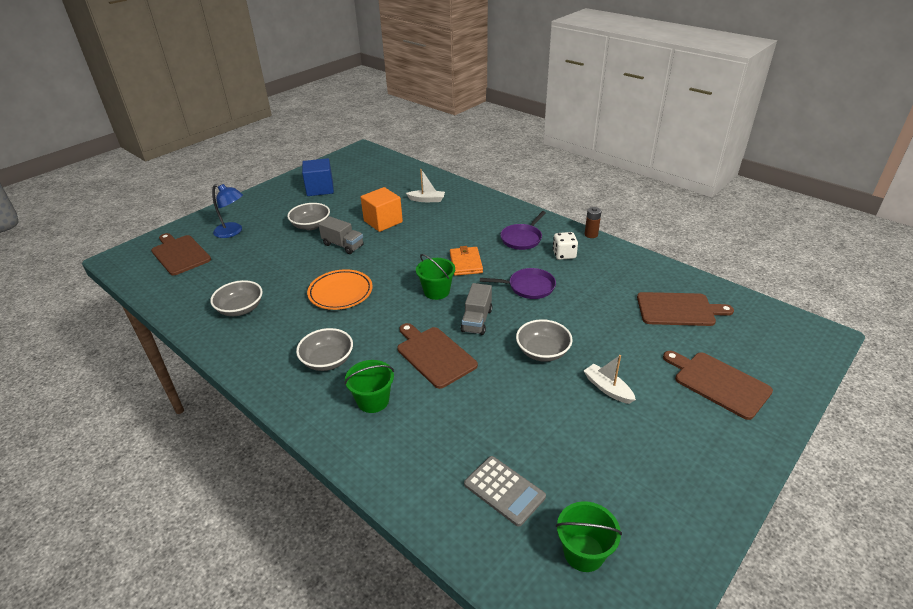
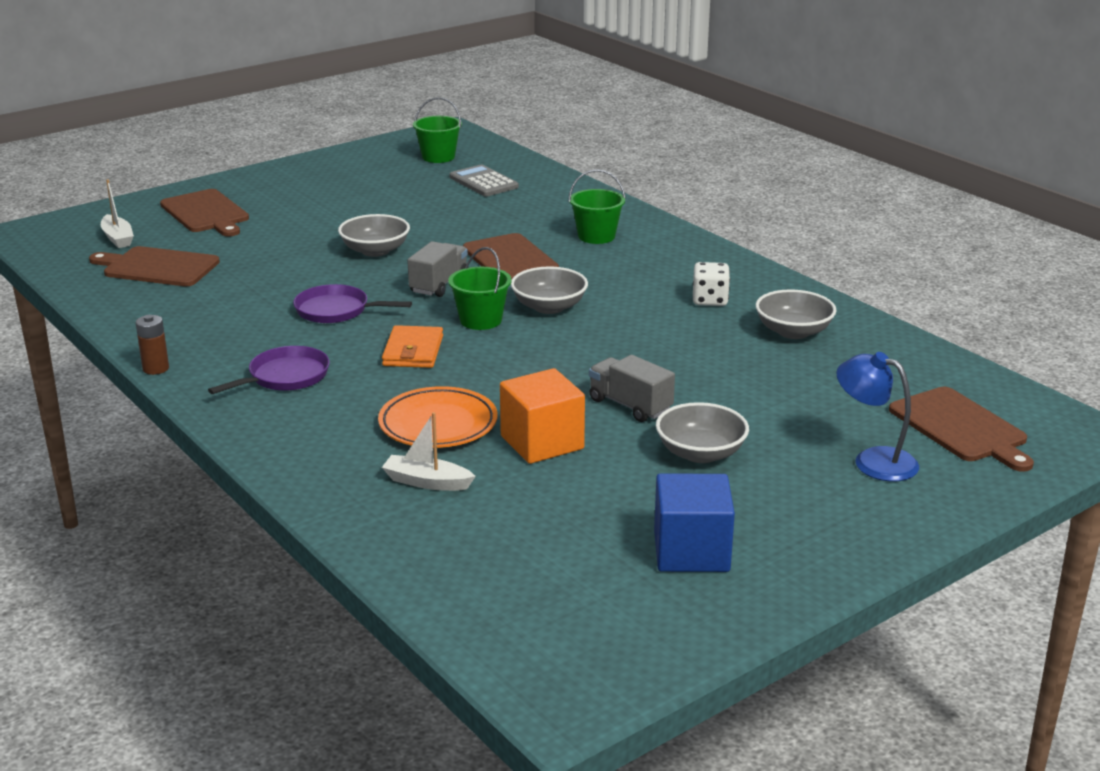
camera: 170 degrees left, 10 degrees down
(327, 360) = (651, 269): grey bowl -> grey bowl (549, 307)
(340, 293) = (634, 334): orange plate -> orange plate (438, 424)
(564, 254) = (238, 344): white dice -> white dice (710, 300)
(607, 388) = (329, 220): white boat -> white boat (118, 238)

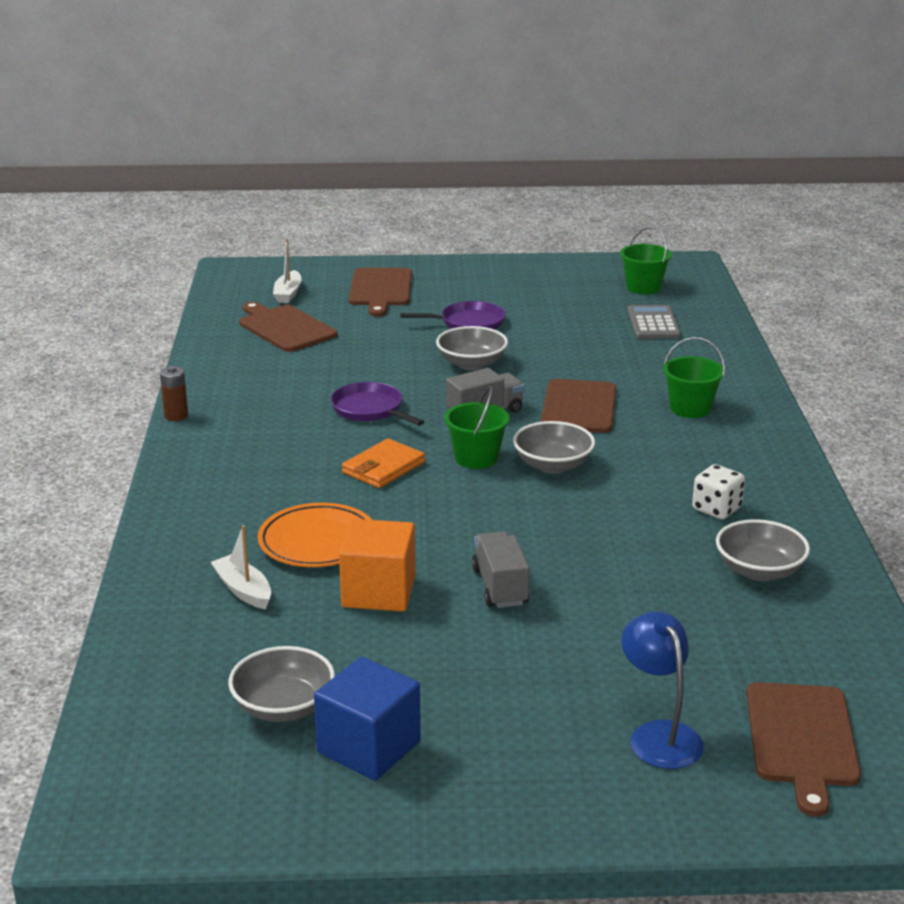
camera: 35 degrees right, 0 degrees up
(285, 377) = (257, 456): purple pan -> purple pan (468, 323)
(700, 453) = (502, 658): grey bowl -> grey bowl (283, 707)

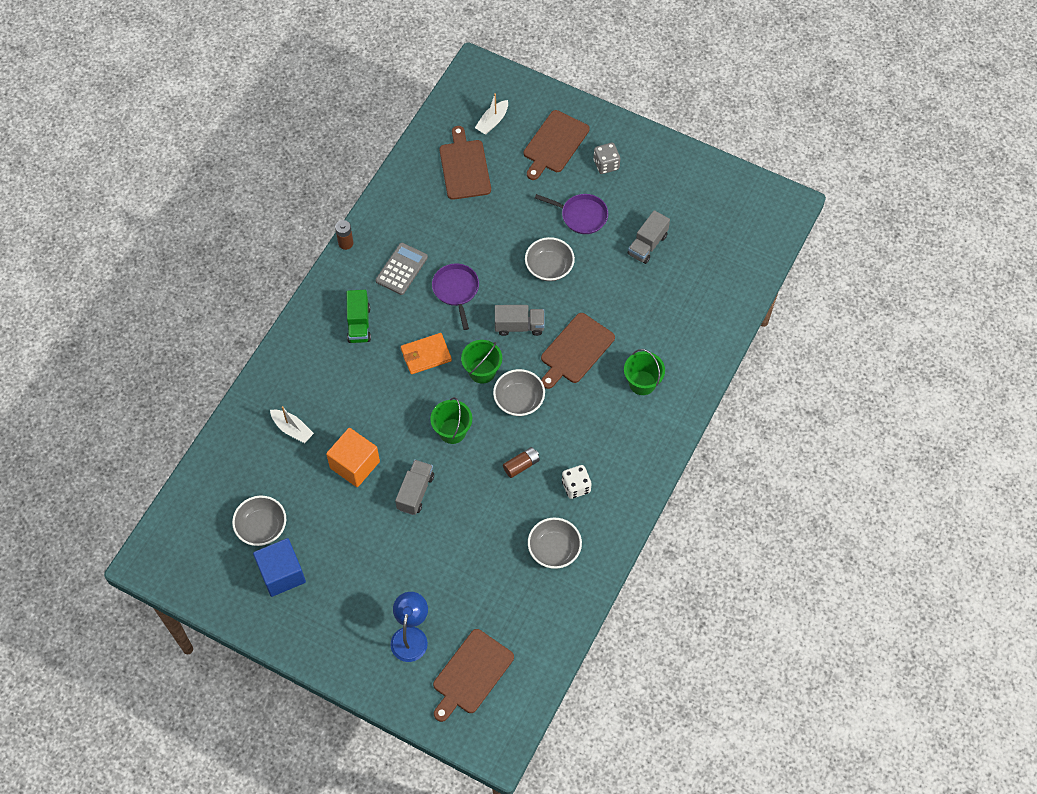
camera: 30 degrees right, 35 degrees up
(243, 590) = (292, 429): white boat -> white boat turned 135 degrees clockwise
(259, 471) = (359, 324): none -> green truck
(317, 542) = (350, 407): orange plate -> none
(457, 287) = (606, 164): none -> grey dice
(570, 321) = (647, 245): none -> grey truck
(622, 515) = (521, 465): none -> brown battery
(643, 287) = (730, 223): green bucket -> green bucket (452, 431)
(653, 323) = (699, 274): grey calculator -> grey calculator (401, 269)

